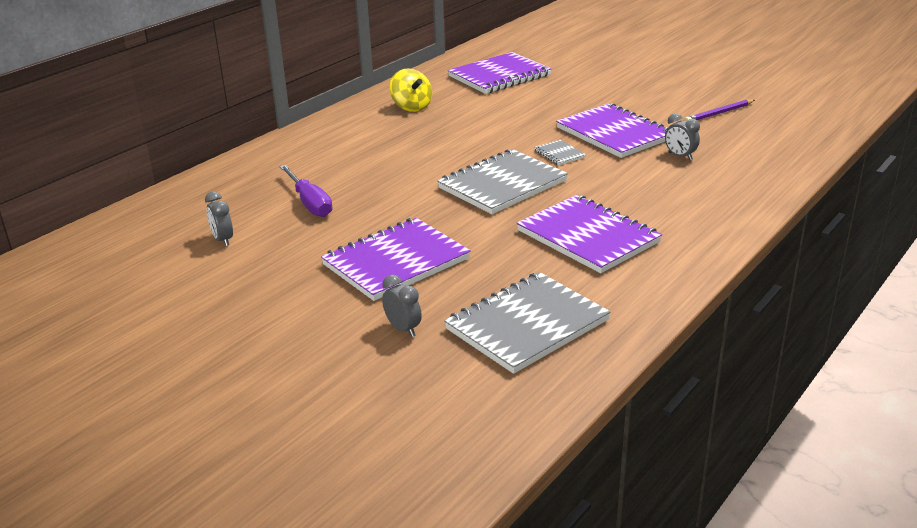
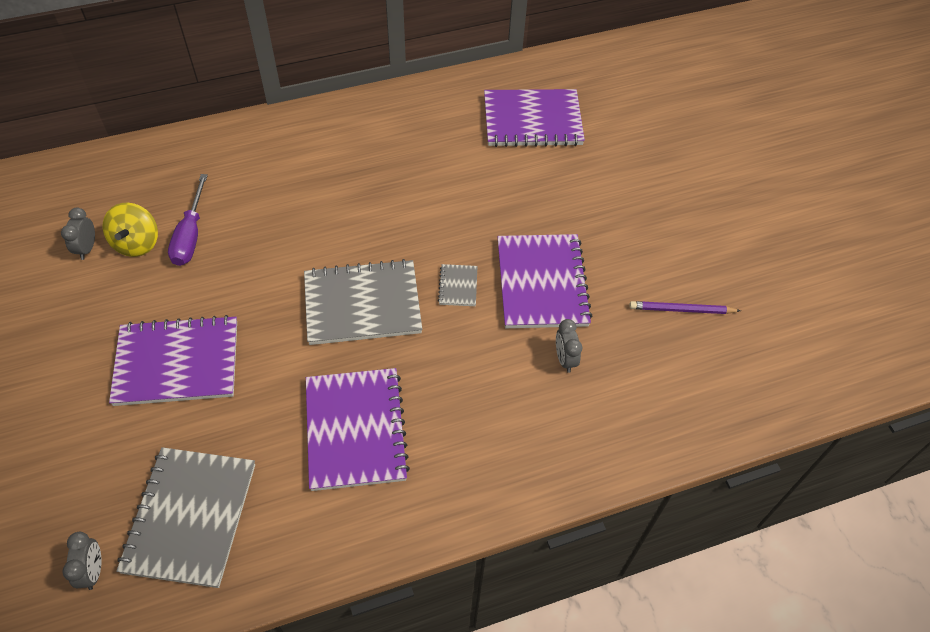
camera: 30 degrees right, 25 degrees up
(403, 329) = (101, 457): grey clock -> grey clock (93, 571)
(411, 107) = (403, 131): yellow spinning top -> yellow spinning top (137, 243)
(526, 325) = (190, 517): grey notebook -> grey notebook turned 75 degrees counterclockwise

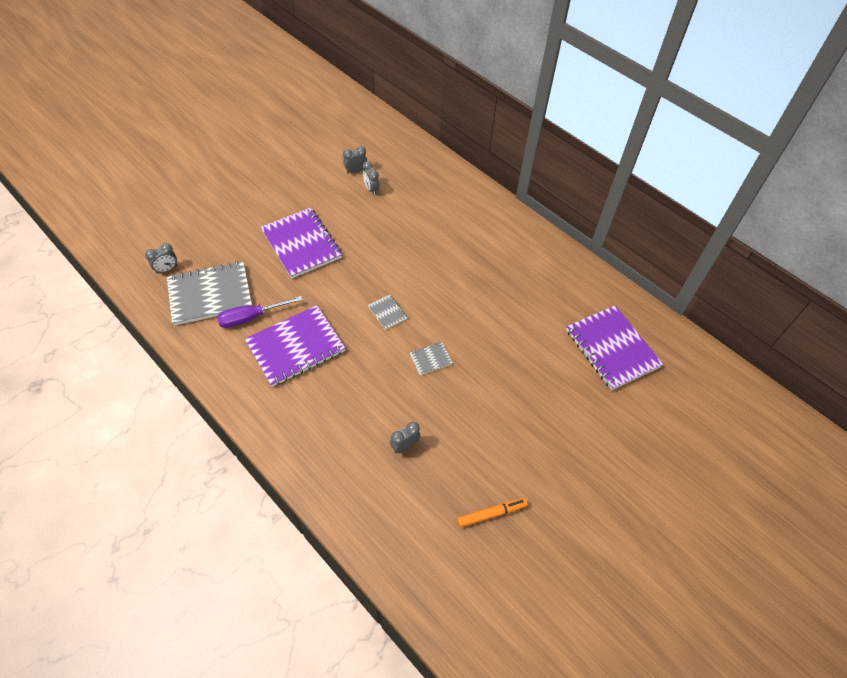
camera: 65 degrees right, 0 degrees up
(137, 243) = (371, 189): yellow spinning top -> grey clock
(190, 235) = (390, 209): purple screwdriver -> purple screwdriver (251, 317)
(362, 304) = (387, 313): grey notebook -> grey notebook, size x0.44
(542, 283) = (462, 409): purple notebook -> none
(682, 310) = (491, 514): purple pencil -> orange marker

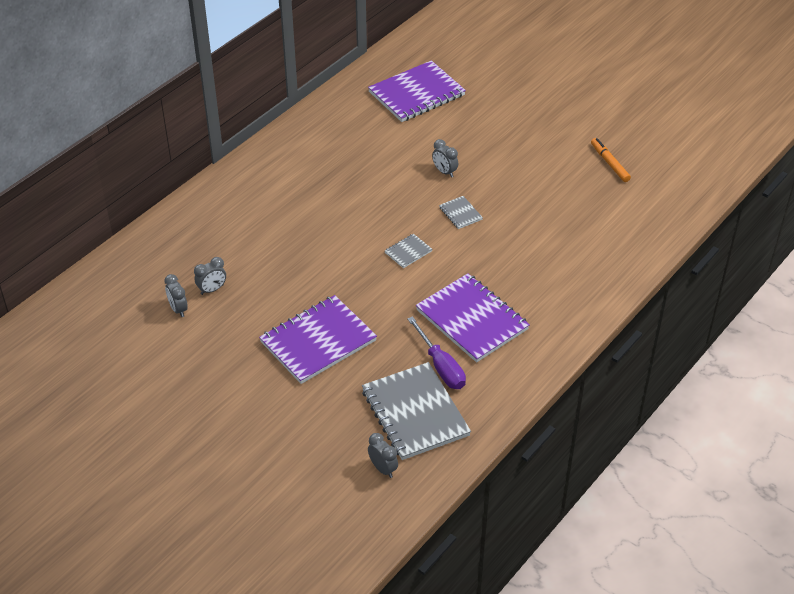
camera: 95 degrees left, 10 degrees down
(405, 446) = (564, 222): grey clock -> grey clock (444, 172)

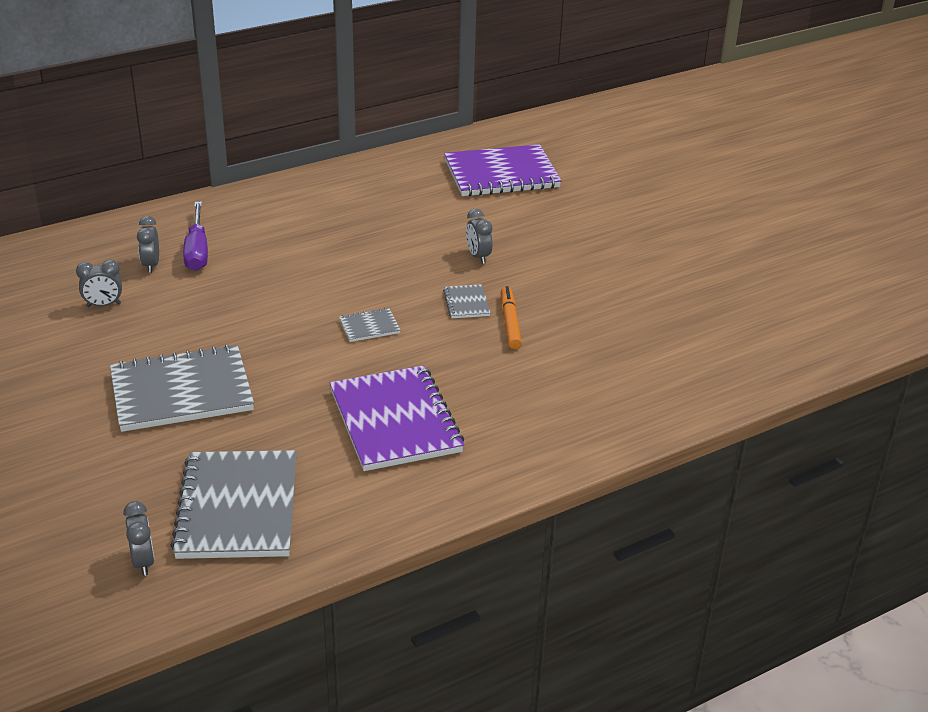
camera: 20 degrees right, 10 degrees down
(178, 309) = (48, 315): grey clock -> grey clock (151, 265)
(318, 341) = (181, 391): purple notebook -> grey notebook
(441, 366) = (314, 463): purple screwdriver -> purple screwdriver (197, 251)
(609, 163) = (702, 297): orange marker -> orange marker (510, 322)

